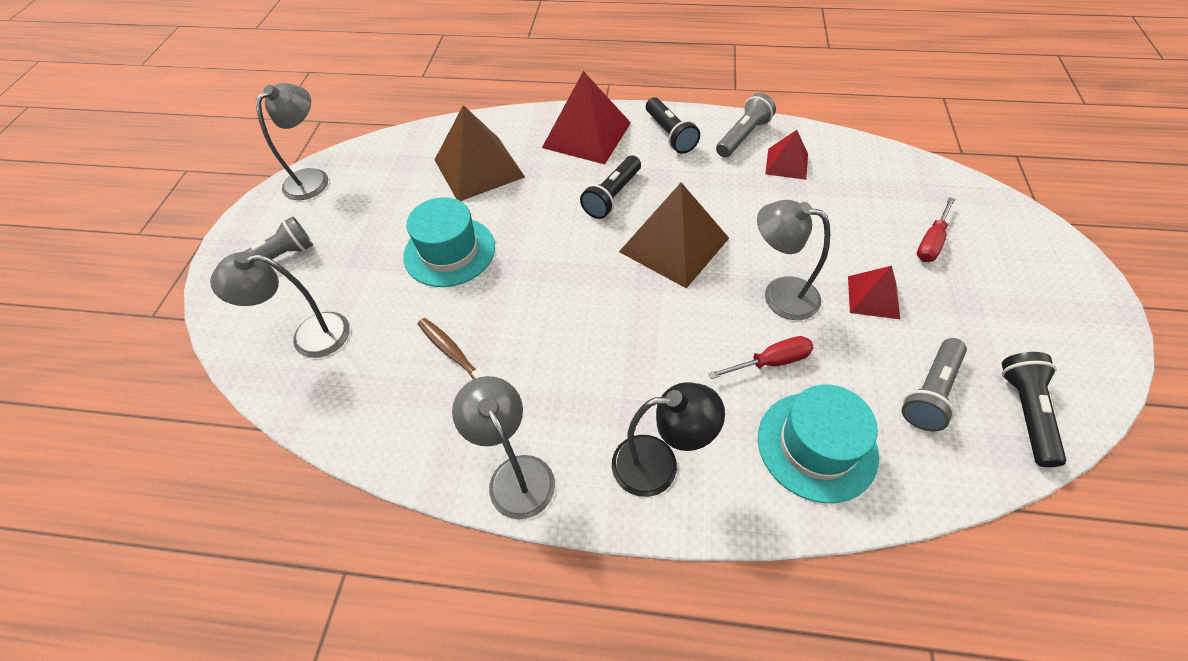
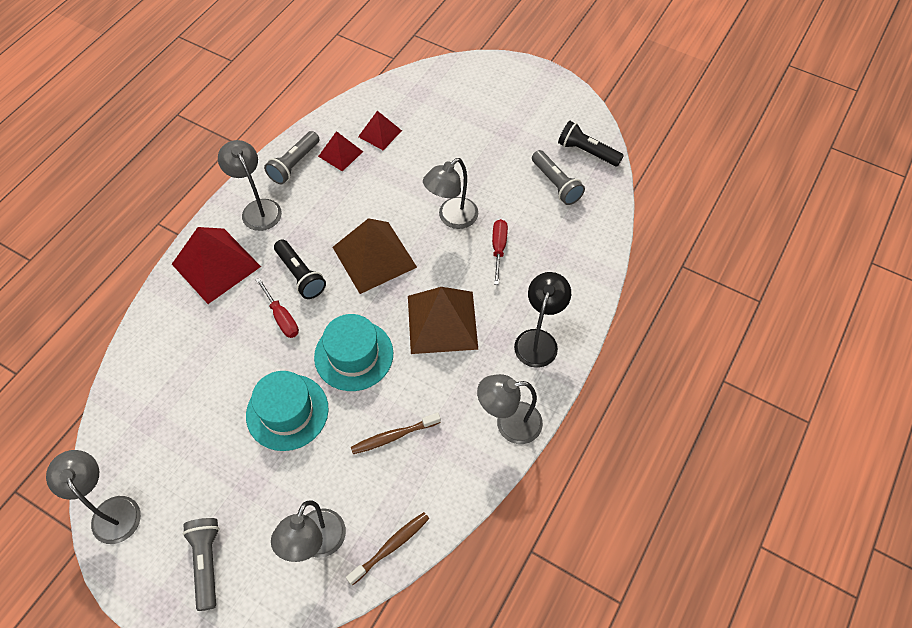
camera: 70 degrees left, 5 degrees up
(318, 405) = (391, 547): none -> brown toothbrush
(479, 168) = (200, 360): brown pyramid -> brown pyramid (442, 322)
(670, 134) = (258, 208): black flashlight -> grey lamp
(743, 136) = (294, 164): grey flashlight -> grey flashlight turned 120 degrees counterclockwise
(816, 446) = (563, 255): turquoise hat -> turquoise hat (354, 355)
(873, 297) = (480, 172): red pyramid -> red pyramid (380, 133)
(931, 242) = (456, 119): red screwdriver -> red screwdriver (281, 317)

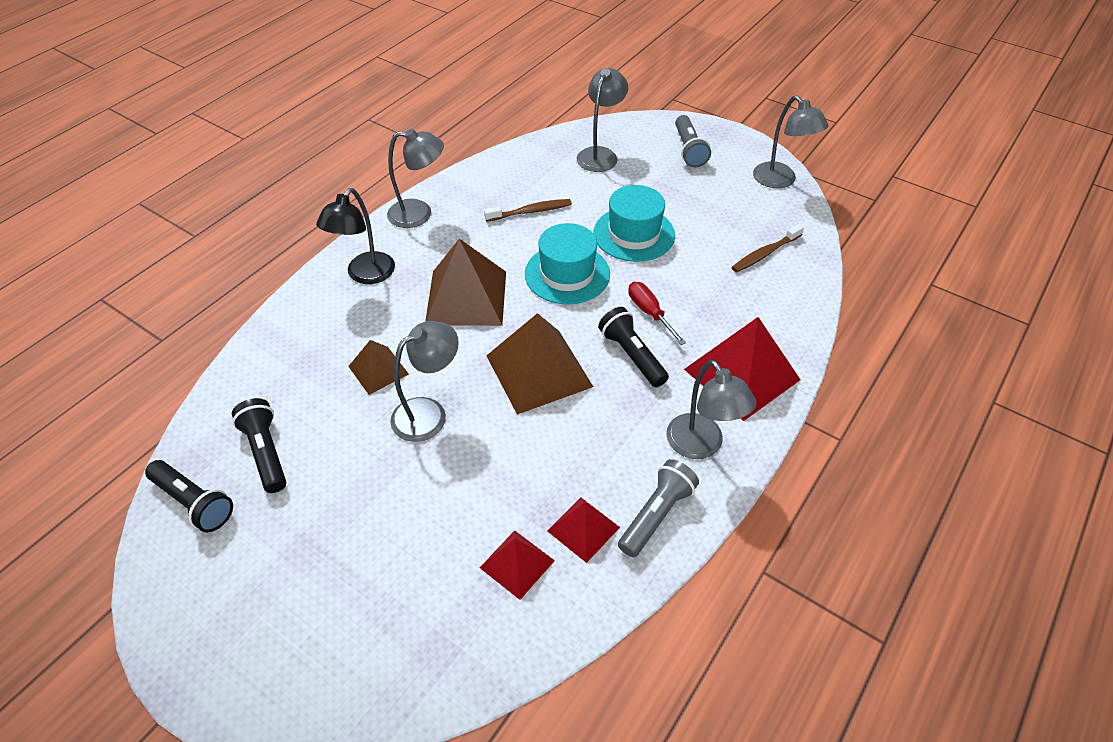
camera: 175 degrees left, 10 degrees down
(391, 547) = (539, 150): brown toothbrush -> brown toothbrush (765, 253)
(498, 249) = (378, 370): red screwdriver -> brown pyramid
(556, 184) = (266, 452): grey flashlight -> black flashlight

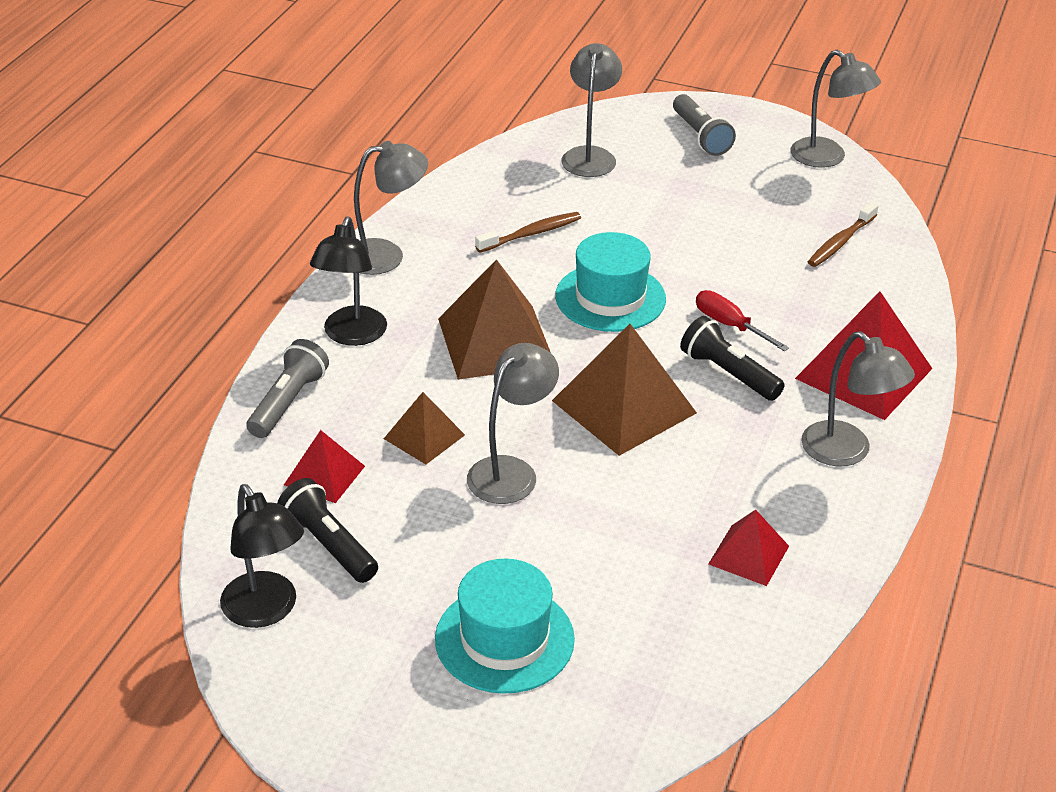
camera: 15 degrees left, 10 degrees down
(194, 502) = (266, 611): black flashlight -> black lamp
(517, 564) = (689, 601): red pyramid -> red pyramid (324, 475)
(634, 234) = (673, 242): turquoise hat -> turquoise hat (504, 639)
(656, 515) = (825, 527): grey flashlight -> grey flashlight (288, 402)

